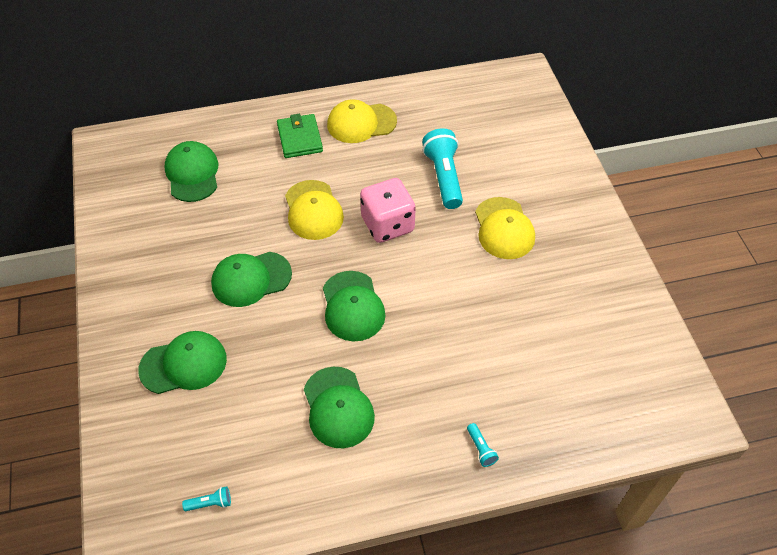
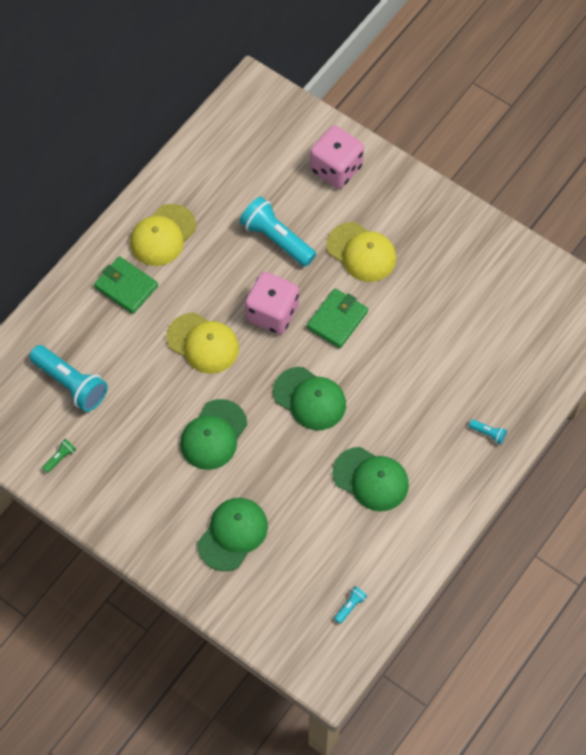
camera: 40 degrees left, 10 degrees up
(129, 216) = (60, 458): none -> green flashlight
(192, 174) = (70, 384): green cap -> turquoise flashlight
(435, 264) = (337, 320): none -> green wallet
(540, 159) = (336, 168): none -> pink dice

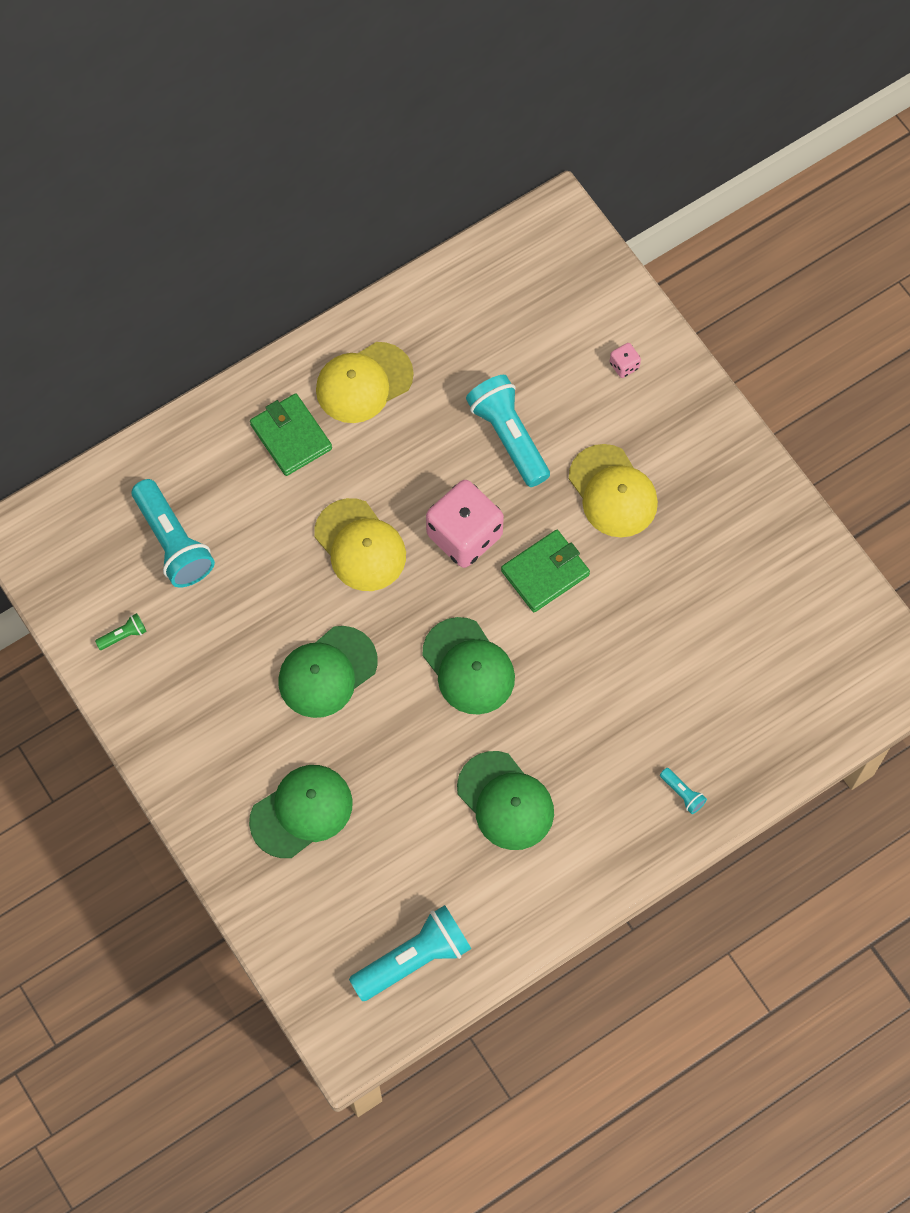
camera: 20 degrees right, 5 degrees up
(336, 168) = (624, 365): pink dice -> pink dice, size x0.41
(350, 606) = (413, 959): turquoise flashlight -> turquoise flashlight, size x2.30

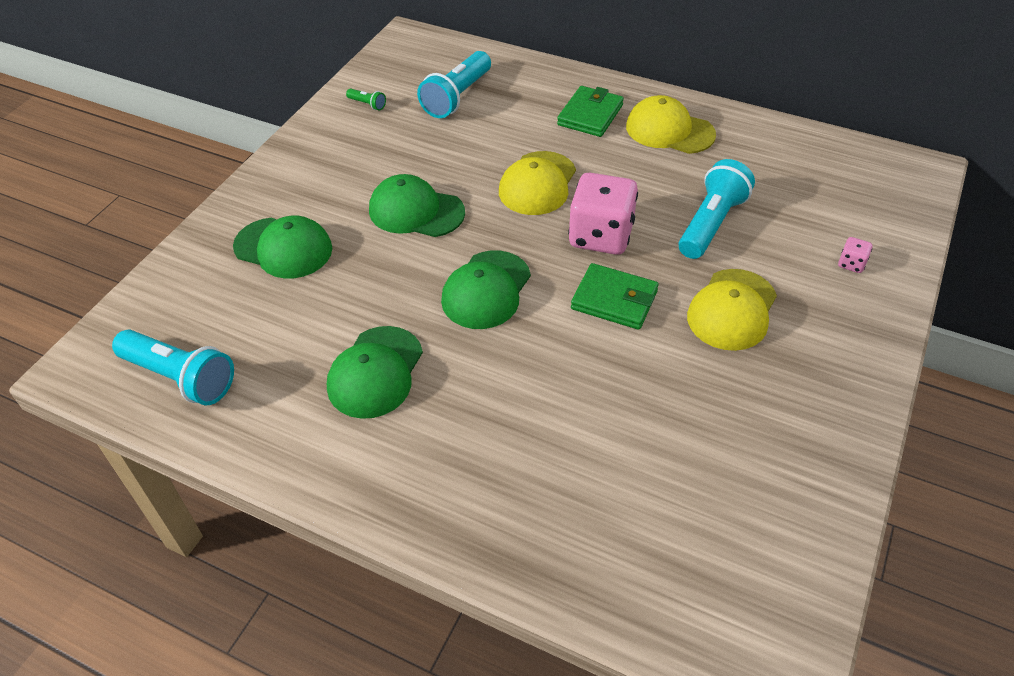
camera: 60 degrees right, 20 degrees down
(682, 793) = (476, 511): turquoise flashlight -> none

